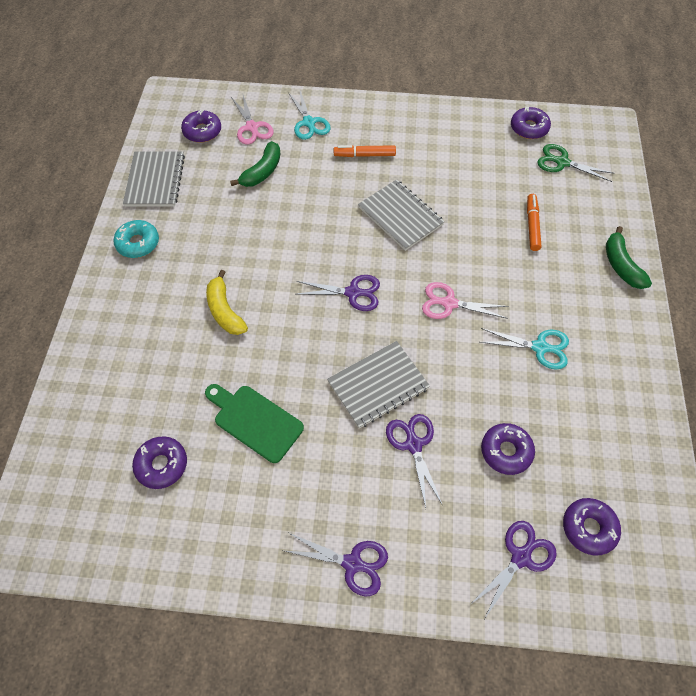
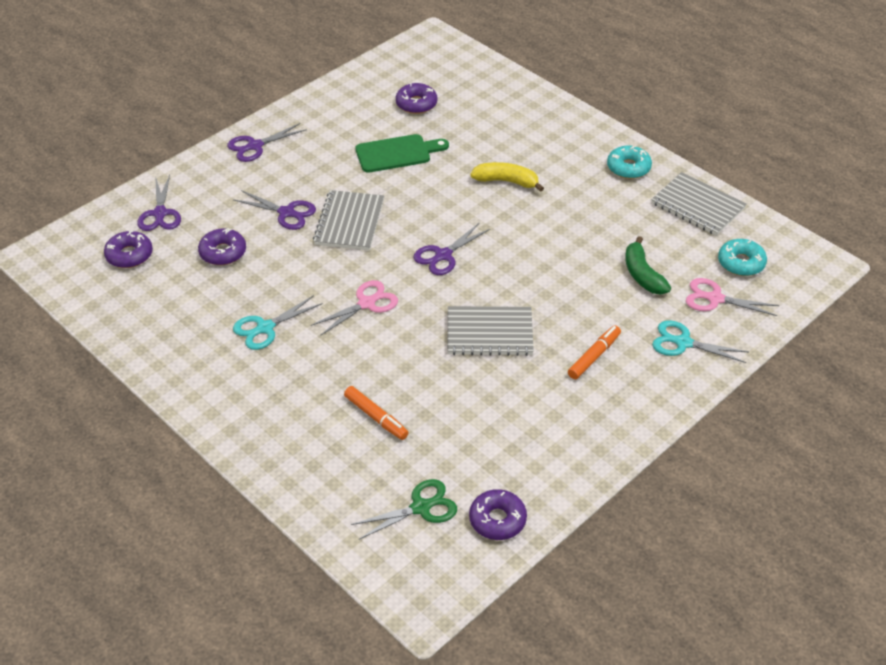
camera: 130 degrees right, 15 degrees down
(202, 131) = (741, 263): purple donut -> turquoise donut
(621, 265) = (262, 446): green banana -> none

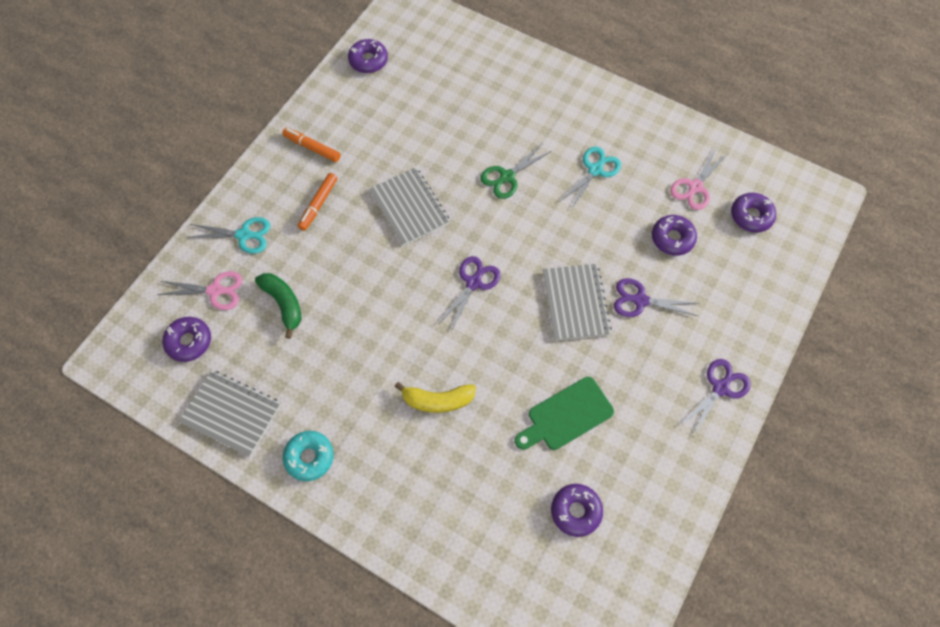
camera: 165 degrees right, 20 degrees up
(160, 214) = (756, 270): purple scissors -> none
(366, 303) = (522, 213): pink scissors -> pink scissors (695, 187)
(376, 417) = (476, 114): orange marker -> orange marker (312, 147)
(421, 507) = (422, 58): green scissors -> green scissors (507, 177)
(489, 333) = (410, 207): grey notebook -> grey notebook turned 75 degrees clockwise
(741, 263) = (189, 341): turquoise donut -> purple donut

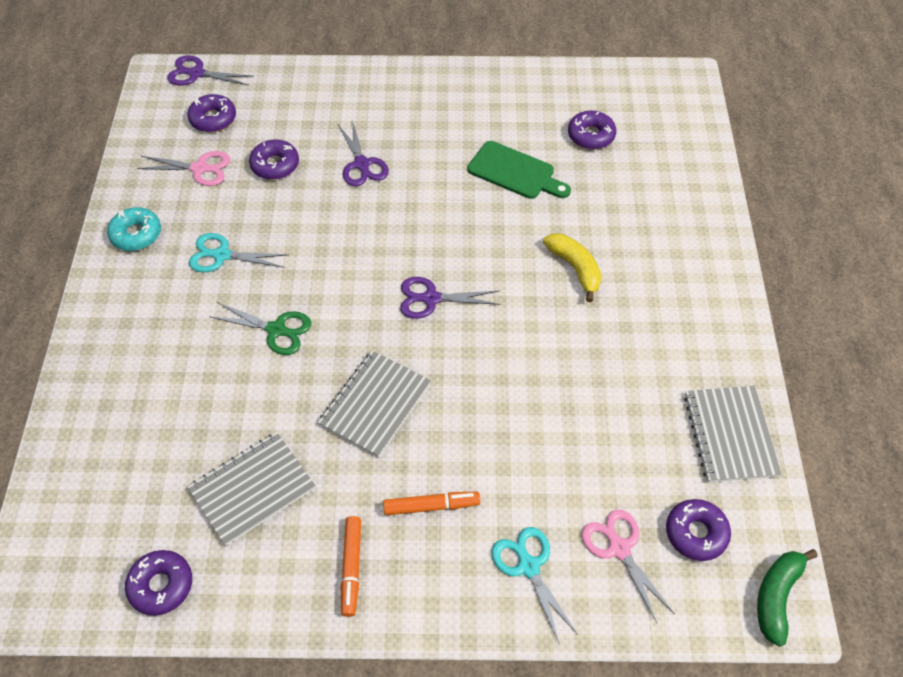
camera: 120 degrees left, 10 degrees down
(284, 303) = (580, 463): green banana -> green banana (776, 597)
(309, 457) = (710, 340): turquoise donut -> turquoise donut (136, 234)
(575, 303) = (397, 209): grey notebook -> grey notebook (252, 489)
(720, 388) = (413, 87): purple scissors -> purple scissors (196, 73)

